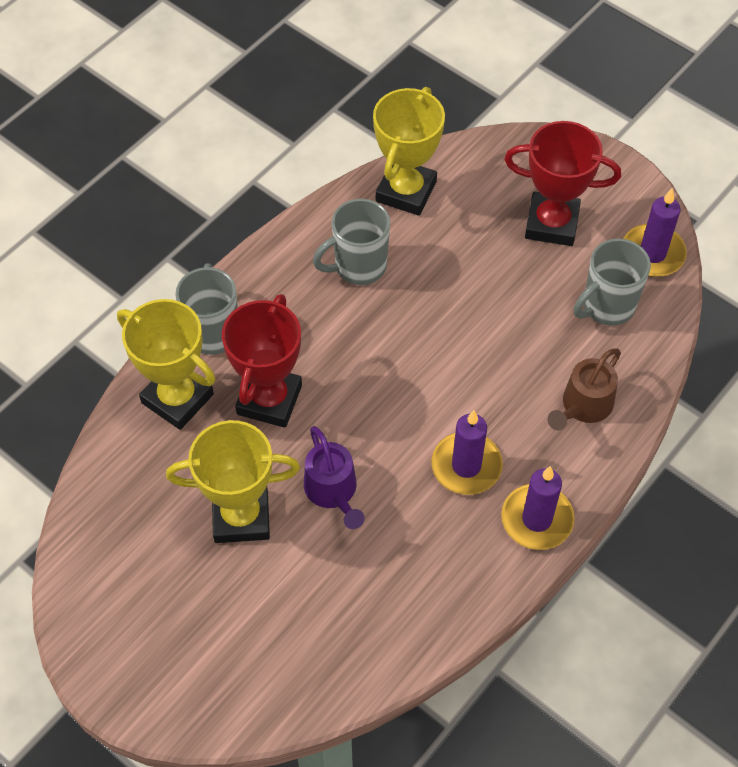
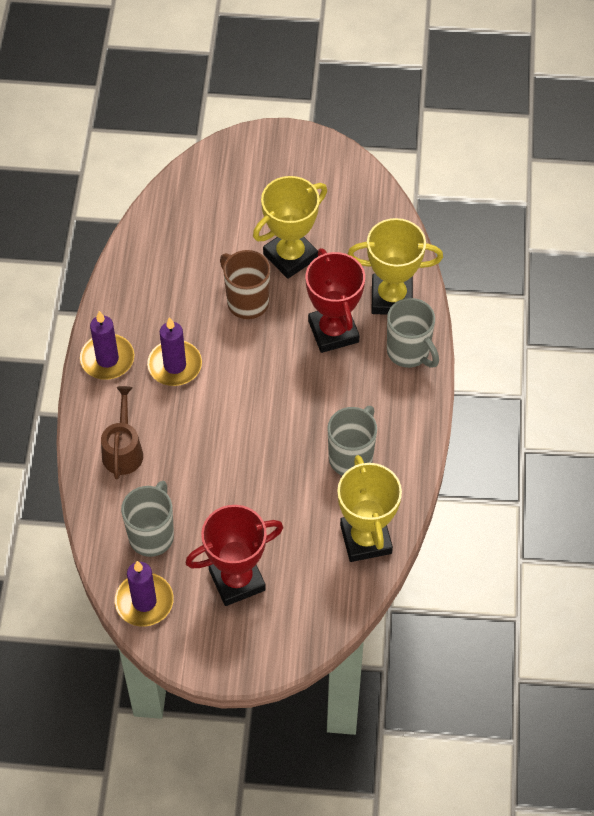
camera: 145 degrees right, 0 degrees up
(333, 492) = (246, 301): purple watering can -> brown mug

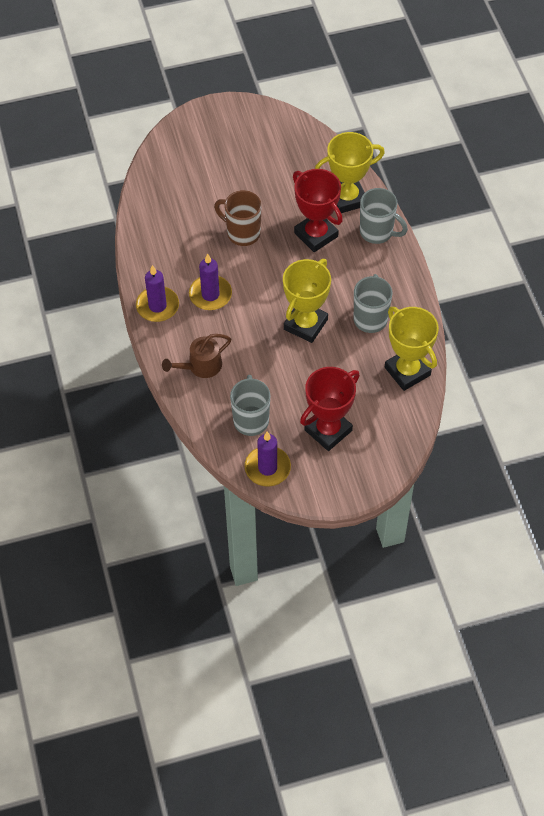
camera: 20 degrees left, 0 degrees up
(123, 450) = (200, 366): brown watering can -> brown watering can turned 105 degrees counterclockwise
(290, 256) = (259, 191): yellow trophy -> yellow trophy (305, 324)

